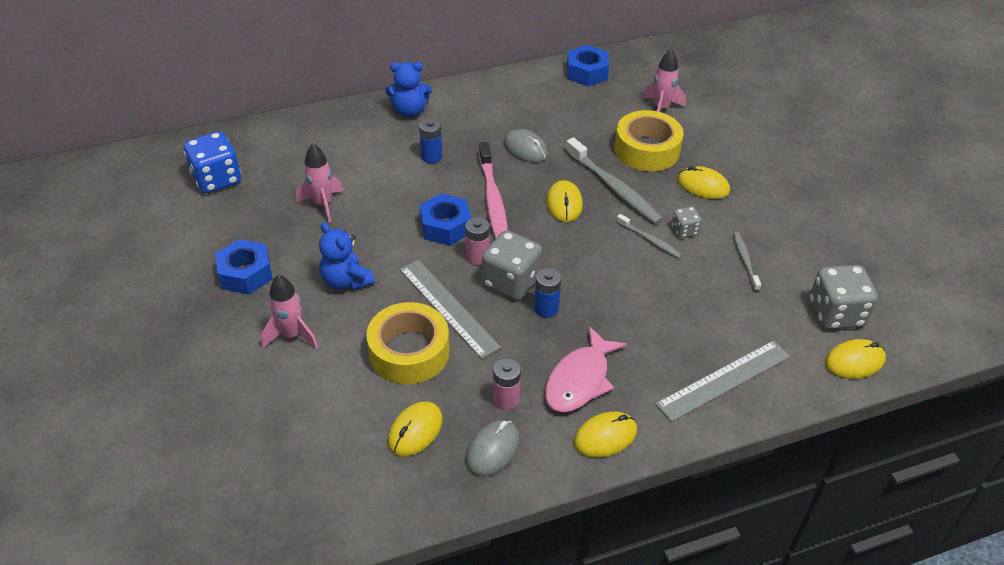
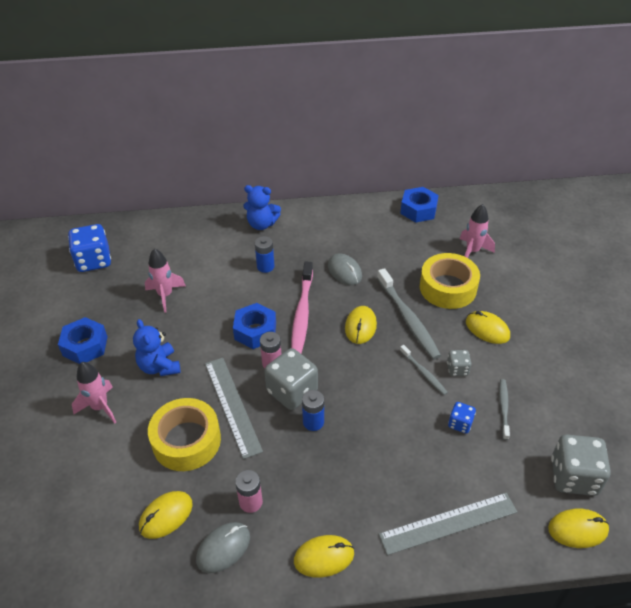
camera: 15 degrees right, 0 degrees up
(580, 380) = (320, 496): pink fish -> none
(705, 283) = (460, 423): none -> blue dice

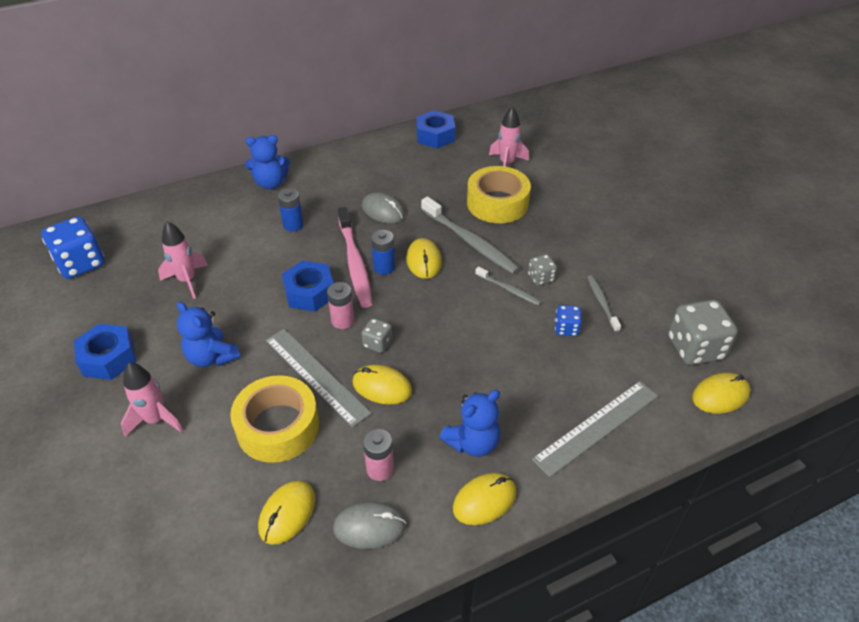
camera: 20 degrees left, 0 degrees up
(223, 548) = (369, 527): grey mouse -> grey mouse turned 60 degrees clockwise
(292, 391) = (377, 343): grey dice -> grey dice, size x0.51
(313, 422) = (414, 368): blue battery -> blue battery (384, 267)
(335, 503) = (472, 442): none -> blue teddy bear
(487, 329) = (553, 233): yellow mouse -> yellow mouse (382, 387)

